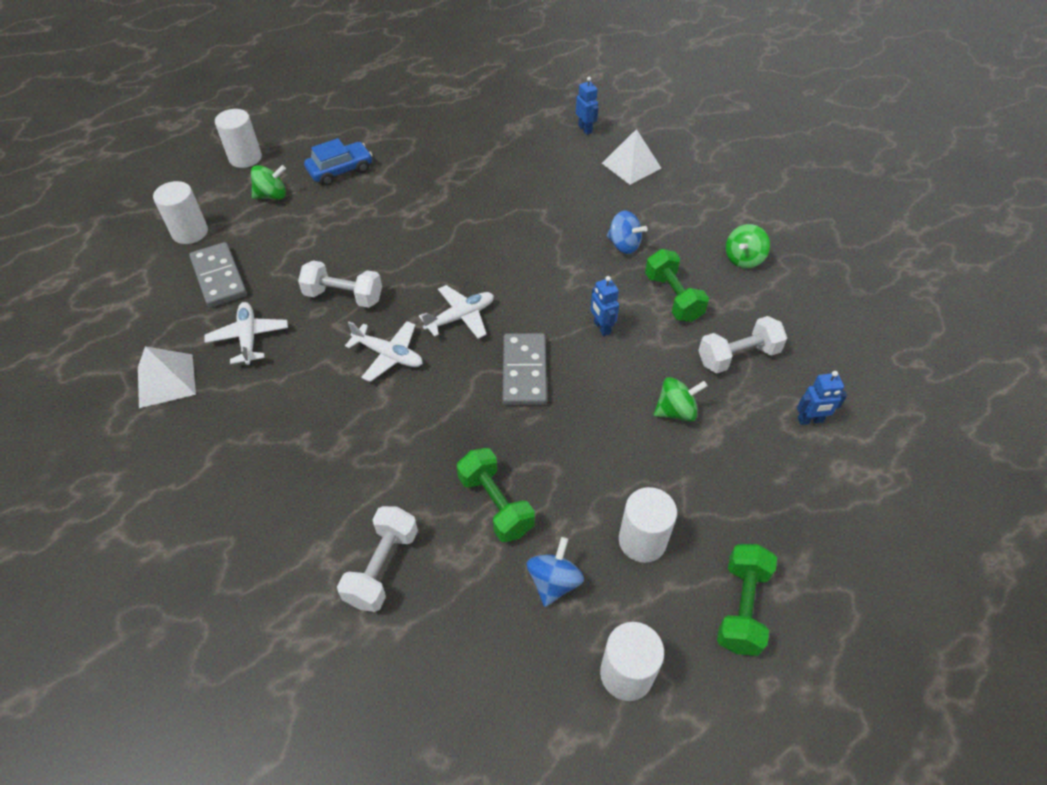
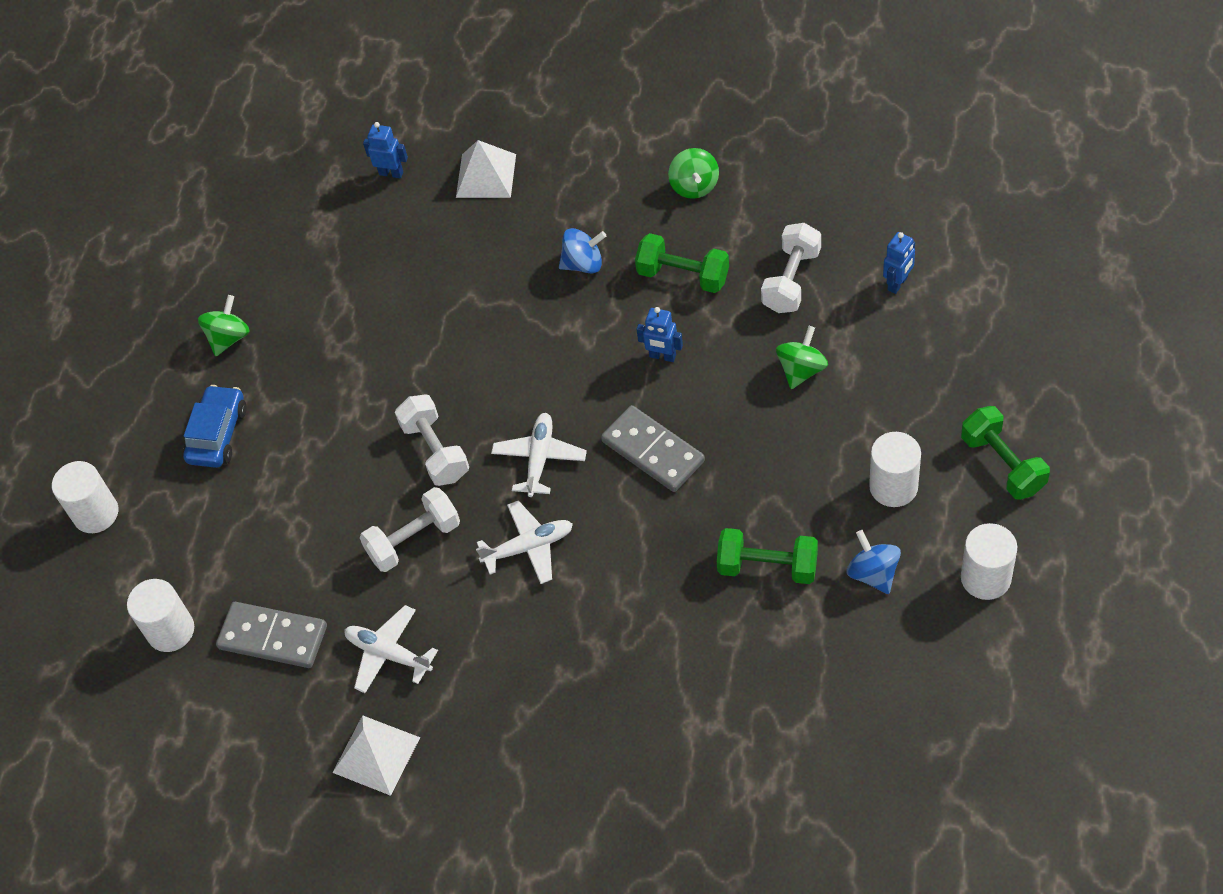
camera: 40 degrees left, 5 degrees up
(272, 196) = (191, 521): green spinning top -> green spinning top (229, 338)
(382, 567) = (751, 688): white dumbbell -> white dumbbell (435, 451)

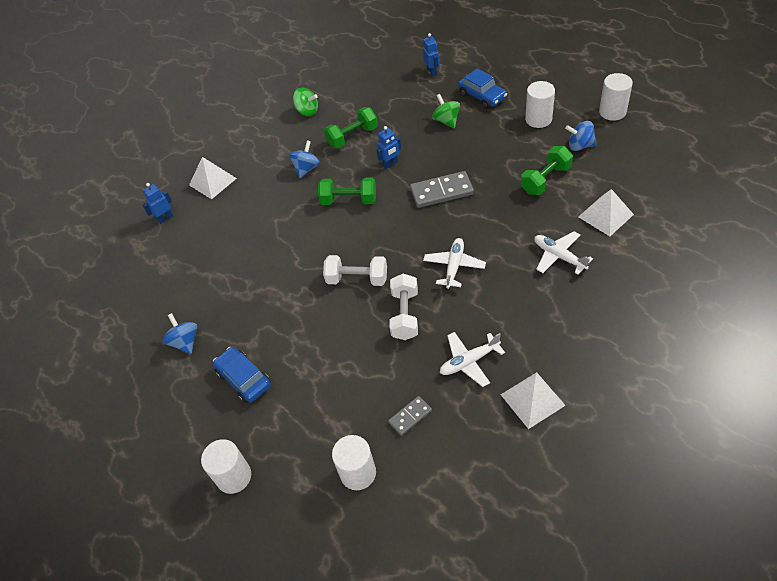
camera: 55 degrees left, 5 degrees down
(229, 338) = (185, 342): green spinning top -> blue spinning top
(273, 637) = (410, 416): grey domino -> grey domino, size x0.57
(539, 458) = (404, 237): white plane -> white plane (559, 256)
(748, 680) = (605, 215): none -> white pyramid
(791, 280) = (394, 103): white dumbbell -> none
(891, 383) = (482, 96): none -> blue car
(1002, 464) = (557, 81): green dumbbell -> green dumbbell (349, 200)

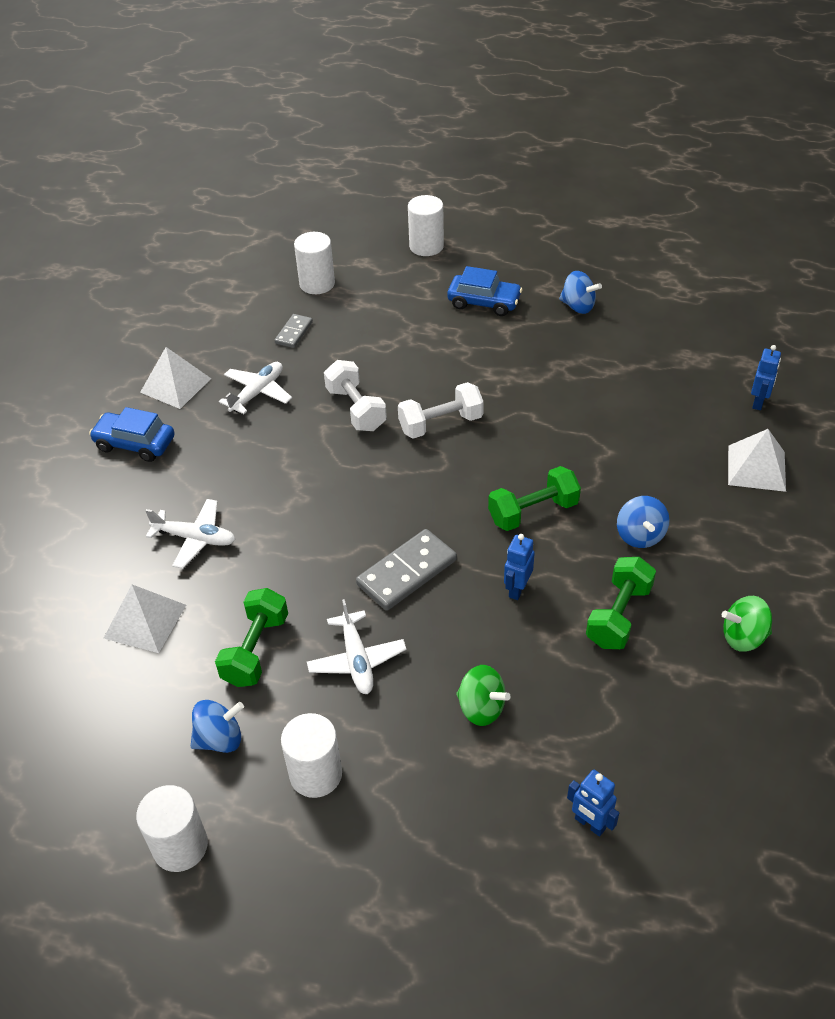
camera: 145 degrees right, 5 degrees down
(454, 266) = (328, 479): white plane -> white plane (357, 660)
(482, 96) = (449, 793): blue car -> blue car (135, 443)

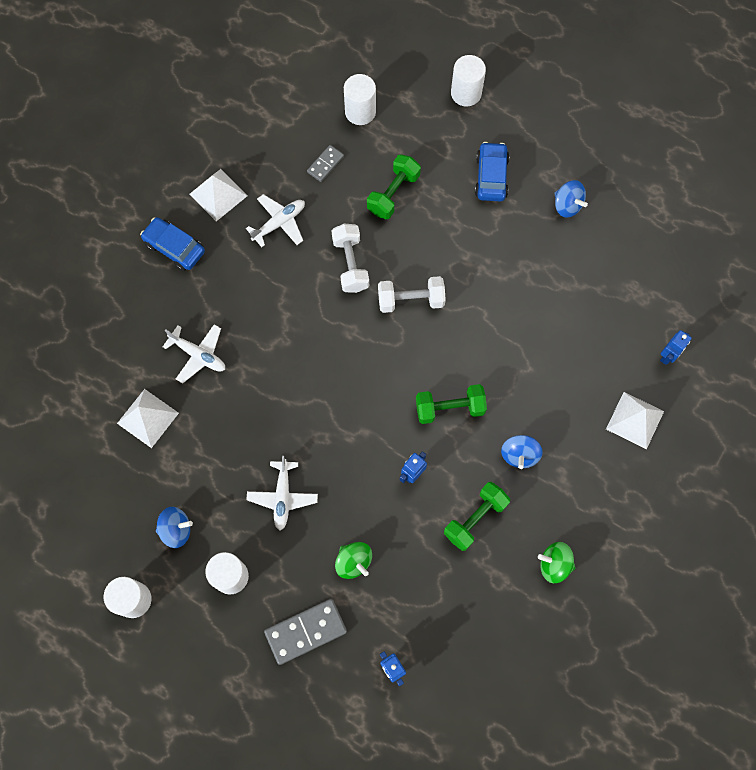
camera: 15 degrees right, 25 degrees up
(255, 650) = (217, 466): green dumbbell -> green dumbbell (393, 193)
(406, 572) = (340, 434): grey domino -> grey domino (305, 631)
(484, 302) = (491, 177): blue car -> blue car turned 120 degrees counterclockwise

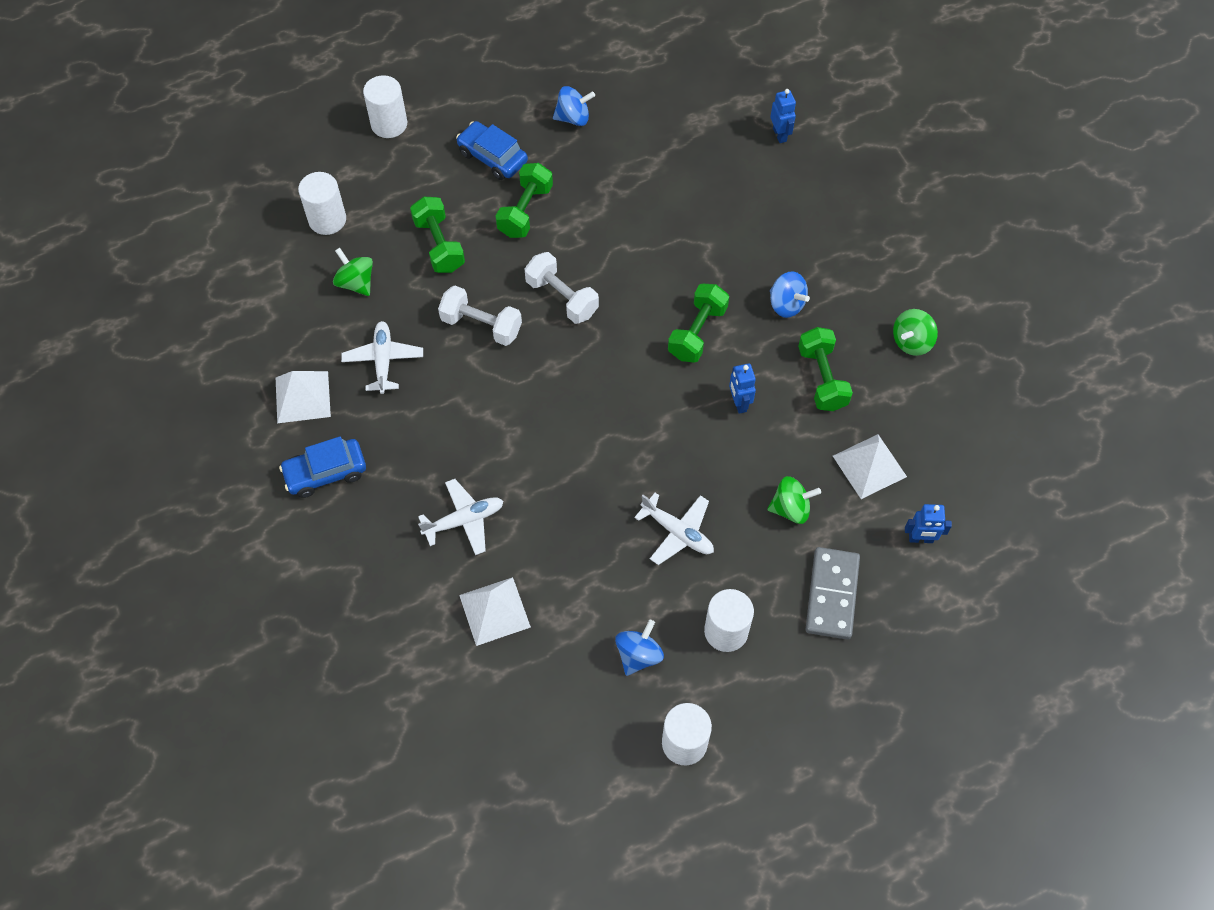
camera: 55 degrees left, 10 degrees down
(325, 164) = (356, 282): grey domino -> green spinning top
(411, 300) = (562, 297): white dumbbell -> white dumbbell turned 75 degrees counterclockwise
(463, 228) = (525, 211): none -> green dumbbell
(634, 420) = (821, 196): white pyramid -> white pyramid (869, 466)

